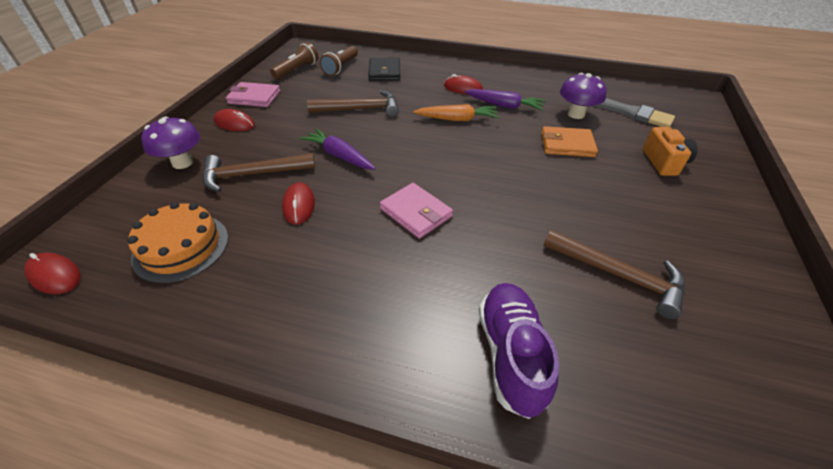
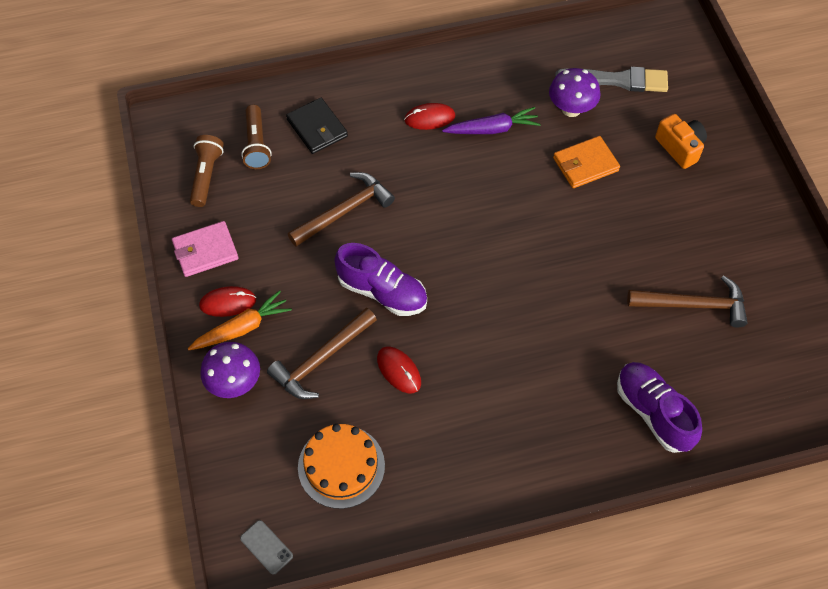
camera: 30 degrees left, 15 degrees up
(54, 275) = (266, 547): red mouse -> grey phone
(339, 156) = (382, 292): purple carrot -> purple shoe
(416, 212) = (506, 324): pink wallet -> none
(457, 119) = (458, 177): orange carrot -> orange carrot (242, 328)

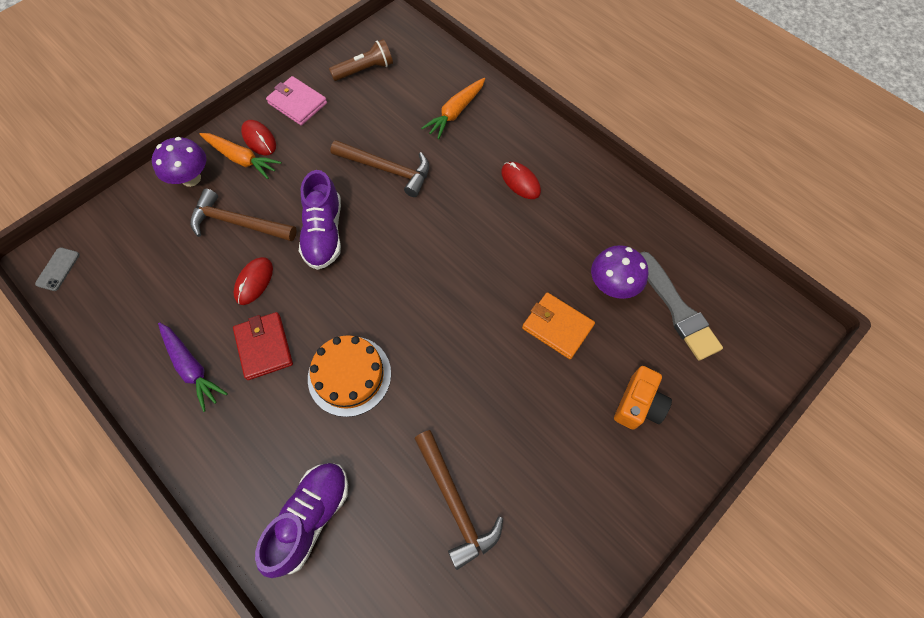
camera: 60 degrees right, 5 degrees up
(256, 144) = (413, 84): brown flashlight -> none
(317, 128) = (455, 112): black wallet -> orange carrot
(341, 466) = (147, 284): orange cake -> orange cake (349, 375)
(474, 388) = (264, 347): none -> red wallet
(492, 129) = (543, 233): purple carrot -> purple carrot (192, 368)

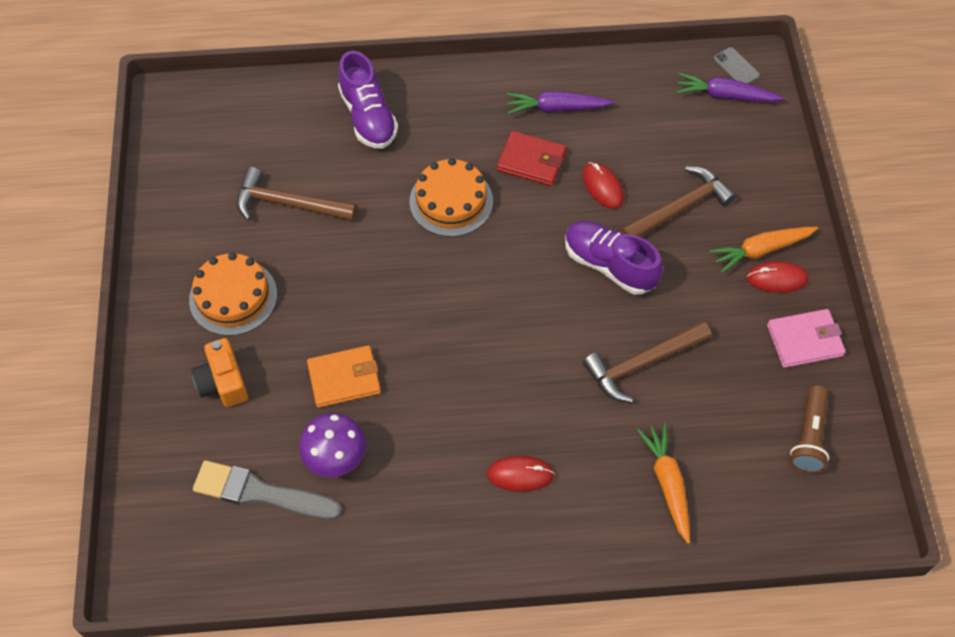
camera: 130 degrees right, 5 degrees down
(98, 259) = (725, 96): none -> purple carrot
(191, 178) = (767, 199): purple mushroom -> none
(572, 464) = (233, 297): none -> orange cake

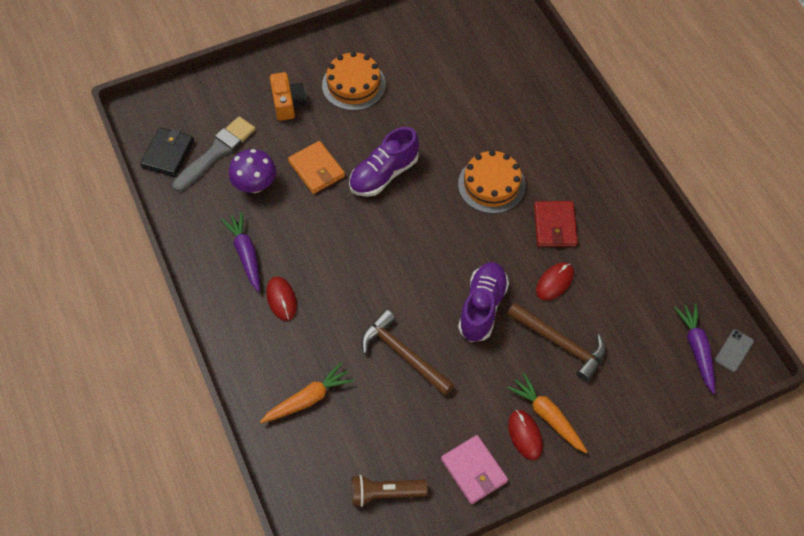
camera: 70 degrees right, 0 degrees up
(223, 382) = (287, 103): orange camera -> orange camera turned 120 degrees clockwise
(232, 557) = (168, 154): none -> black wallet
(260, 493) = (216, 152): grey brush -> grey brush turned 45 degrees clockwise
(288, 204) = (442, 88): brown hammer -> none
(368, 117) = (541, 108): purple shoe -> purple shoe (384, 174)
(556, 108) = (615, 228): purple carrot -> purple carrot (246, 254)

